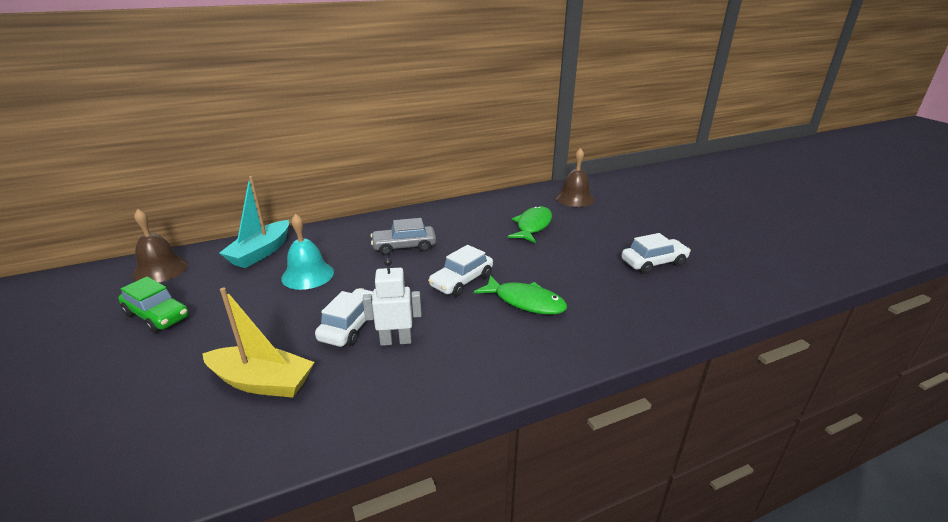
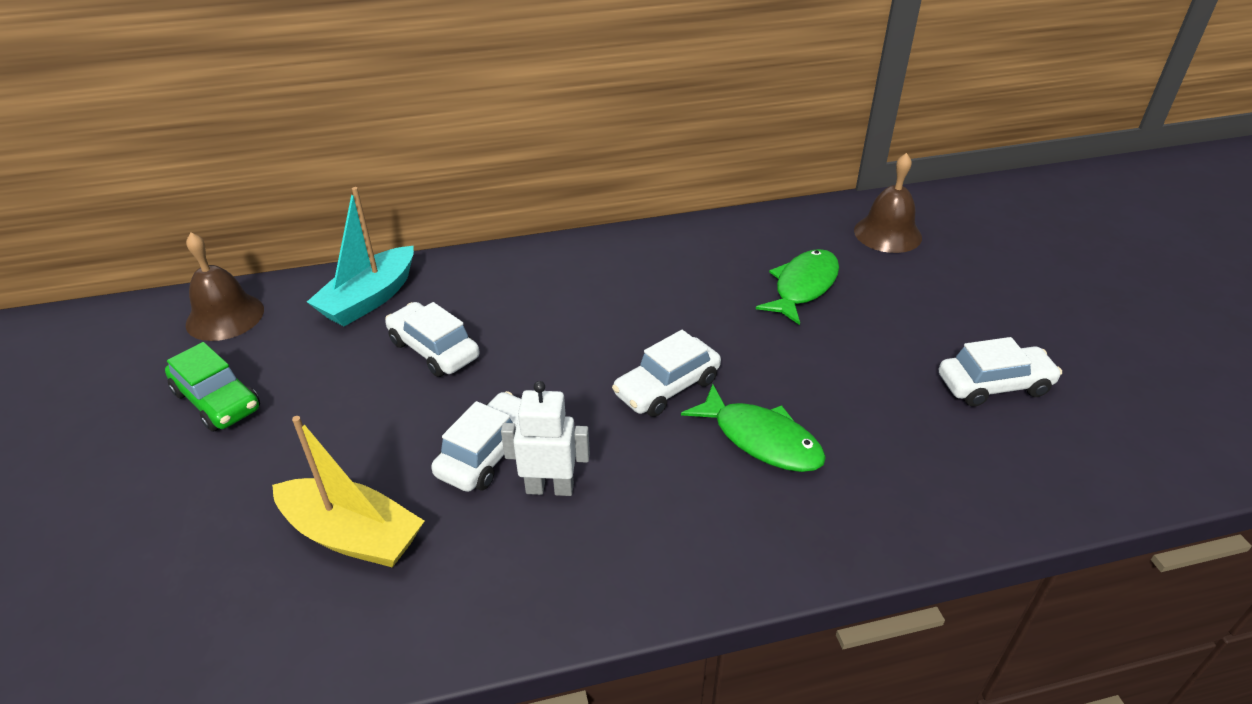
camera: 10 degrees right, 10 degrees up
(307, 275) = (434, 349): turquoise bell -> white car
(404, 247) = (587, 310): grey car -> none

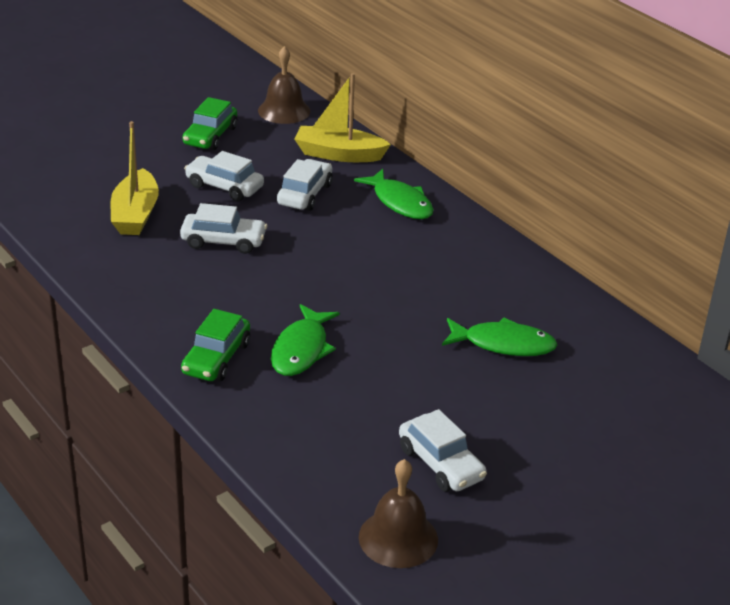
camera: 65 degrees right, 5 degrees down
(369, 299) = (339, 154): turquoise boat -> yellow boat
(507, 281) = (400, 202): none -> green fish
(550, 488) = (207, 272): white robot -> none
(667, 387) = (329, 298): white car -> white car (224, 187)
(752, 527) = (216, 358): none -> green car
(887, 233) = (631, 384): brown bell -> brown bell (398, 538)

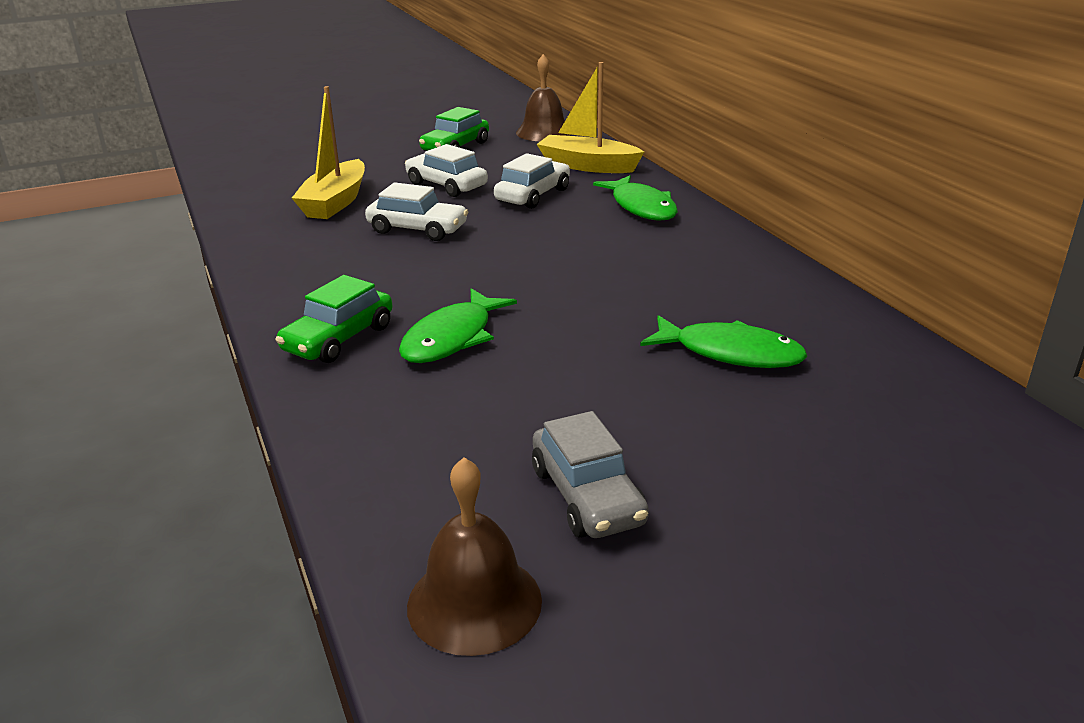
camera: 15 degrees right, 5 degrees down
(440, 464) = (587, 496): white car -> grey car

